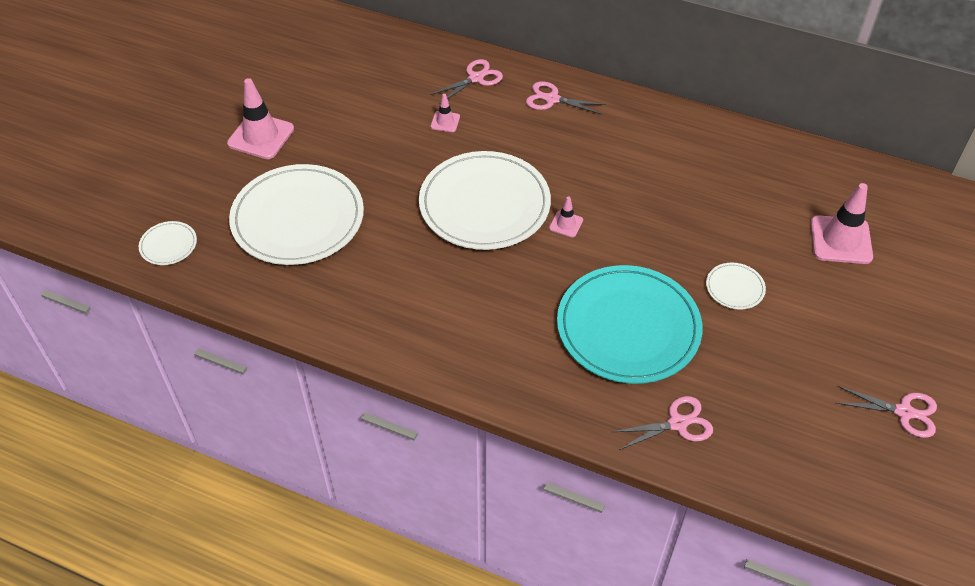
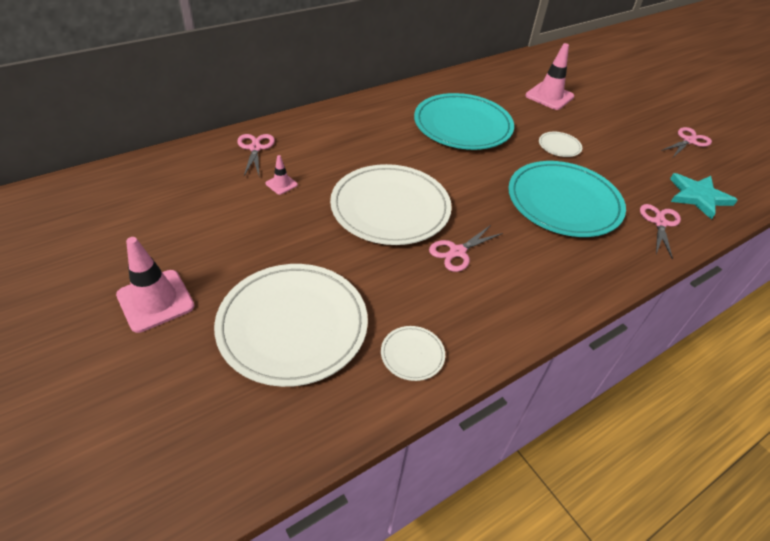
camera: 60 degrees left, 5 degrees down
(168, 245) = (219, 456): white plate -> white plate (412, 354)
(552, 99) = (321, 128): pink scissors -> pink scissors (457, 252)
(566, 224) = (447, 181): pink traffic cone -> none
(680, 193) = (462, 125): none -> turquoise plate
(774, 450) = (698, 197): none -> turquoise star

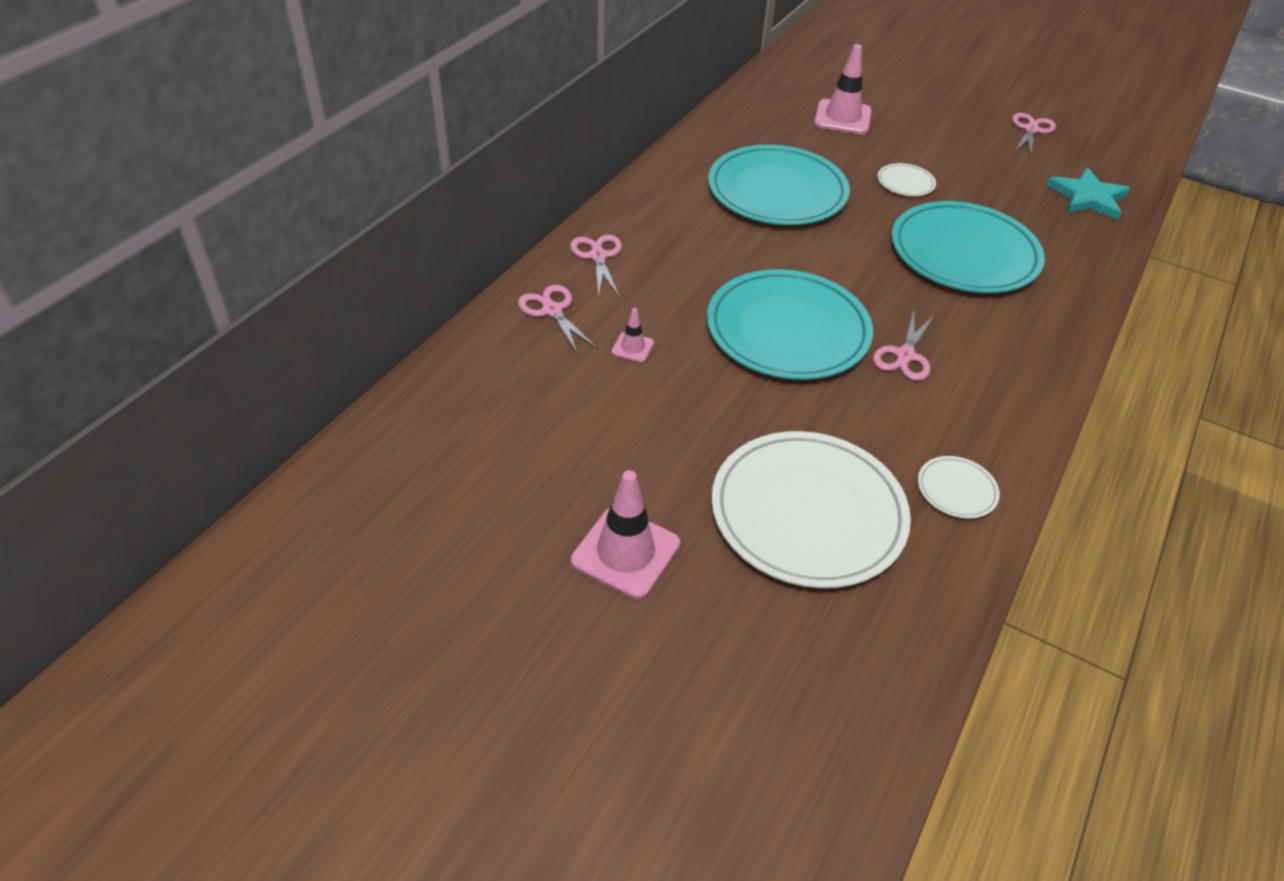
camera: 25 degrees left, 0 degrees up
(390, 208) = (787, 330): white plate -> turquoise plate
(659, 223) = (1074, 243): pink scissors -> pink scissors (598, 256)

